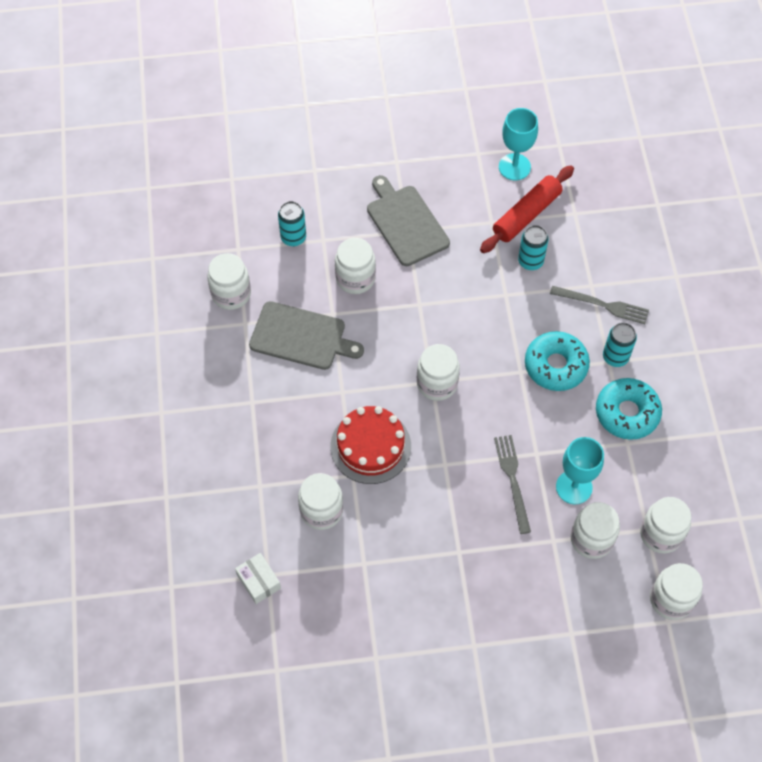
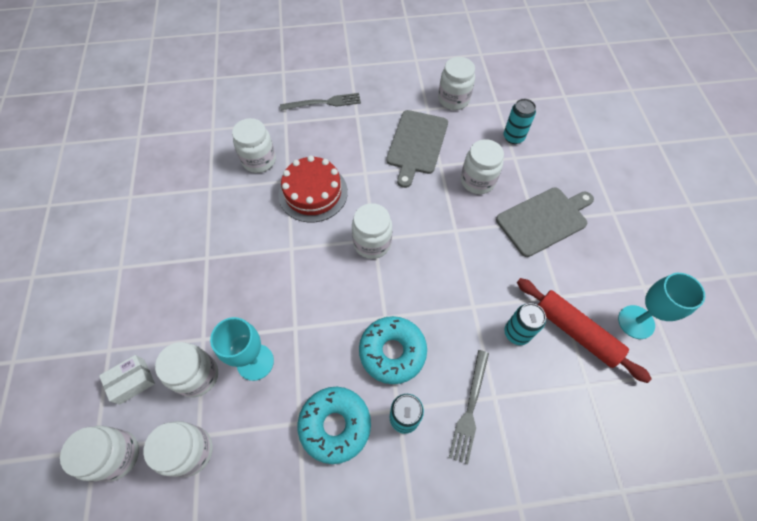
camera: 90 degrees right, 0 degrees up
(259, 581) = (208, 124): white box -> white box (132, 382)
(512, 480) = (269, 305): grey fork -> grey fork (324, 103)

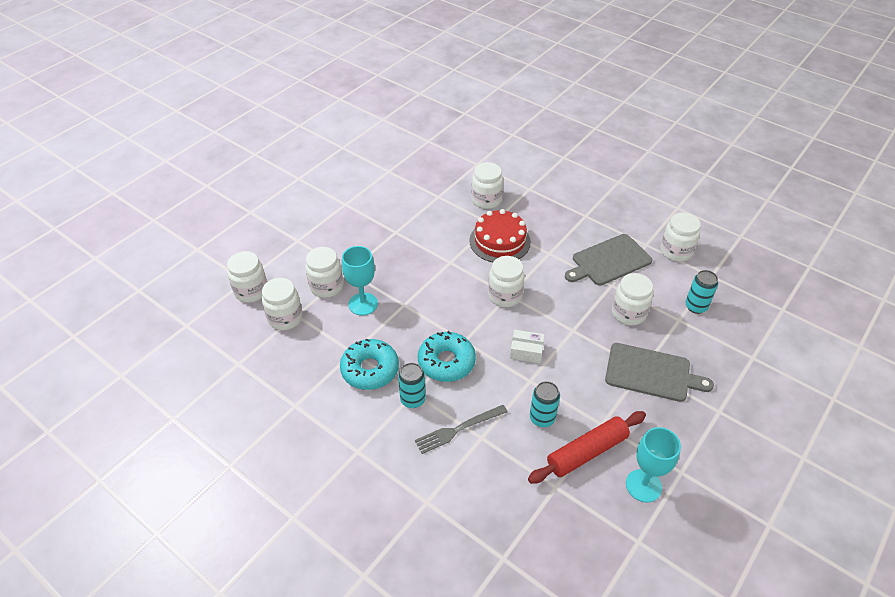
camera: 45 degrees right, 15 degrees down
(132, 382) = (293, 264): white box -> white box (526, 351)
(324, 103) = (570, 193): grey fork -> none
(575, 331) = (587, 452): red rolling pin -> red rolling pin turned 60 degrees clockwise

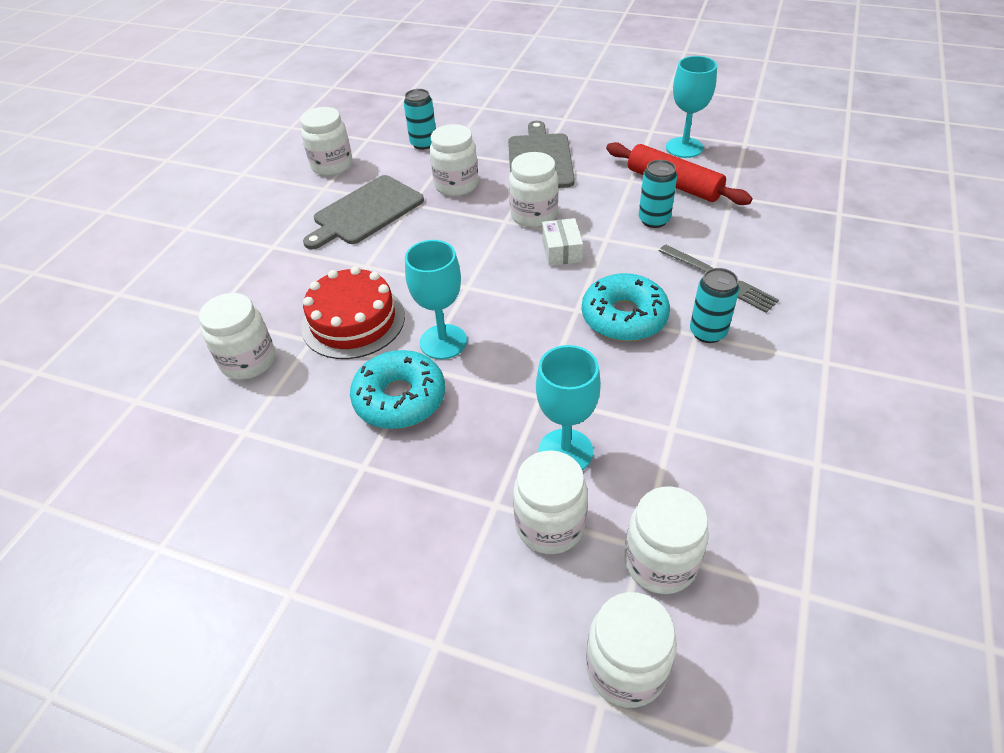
camera: 105 degrees left, 0 degrees up
(370, 369) = (690, 394): turquoise donut -> turquoise donut (400, 398)
(465, 274) = (443, 342): none -> turquoise goblet
(505, 296) = (471, 290): white jar -> white jar (534, 215)
(609, 261) = (366, 212): grey cutting board -> grey cutting board turned 90 degrees clockwise

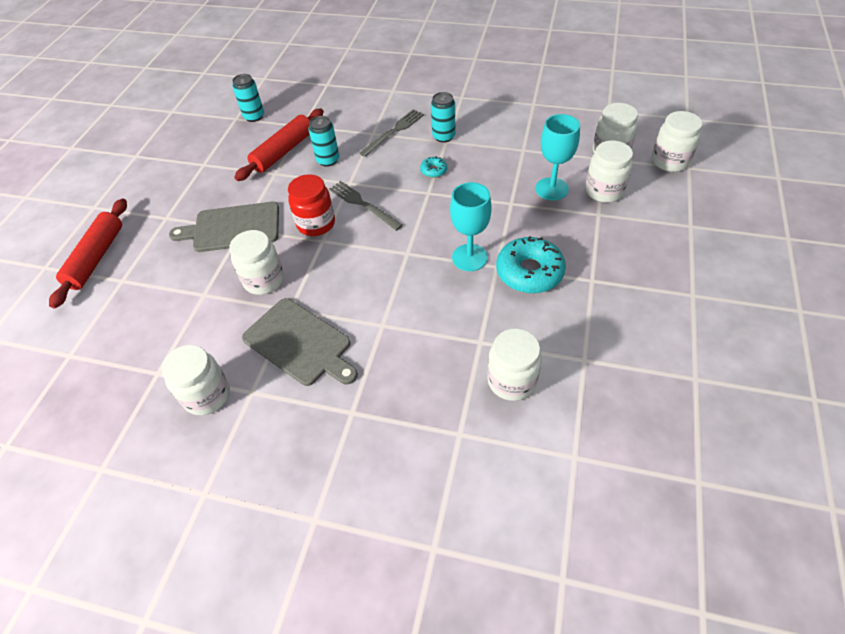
camera: 95 degrees left, 5 degrees up
(353, 321) = (454, 318): red cake -> none
(423, 143) = (182, 318): turquoise can -> turquoise can (254, 116)
(515, 90) = (96, 257): none -> red rolling pin
(534, 215) = (316, 224): white jar -> red jar
(562, 251) = (363, 204): white box -> grey fork
(624, 317) = (433, 170): turquoise donut -> turquoise donut, size x0.47
(684, 147) = (234, 147): turquoise goblet -> none

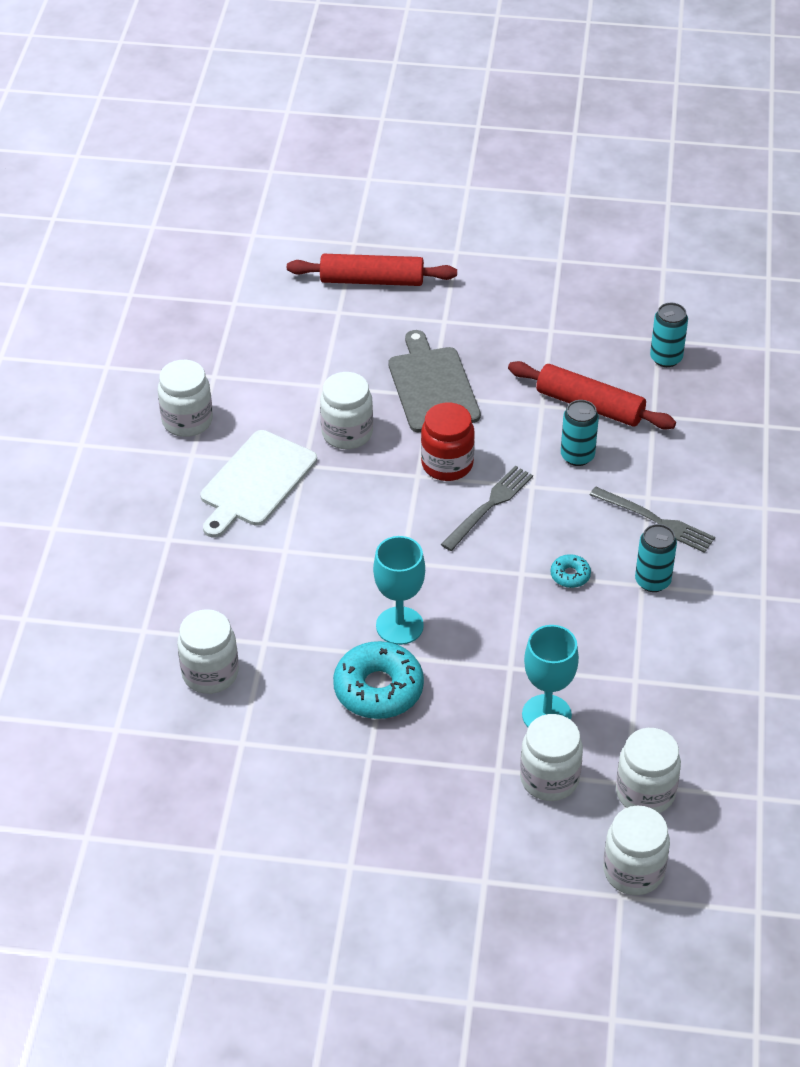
camera: 80 degrees right, 5 degrees down
(300, 343) = (256, 482): grey cutting board -> white cutting board

